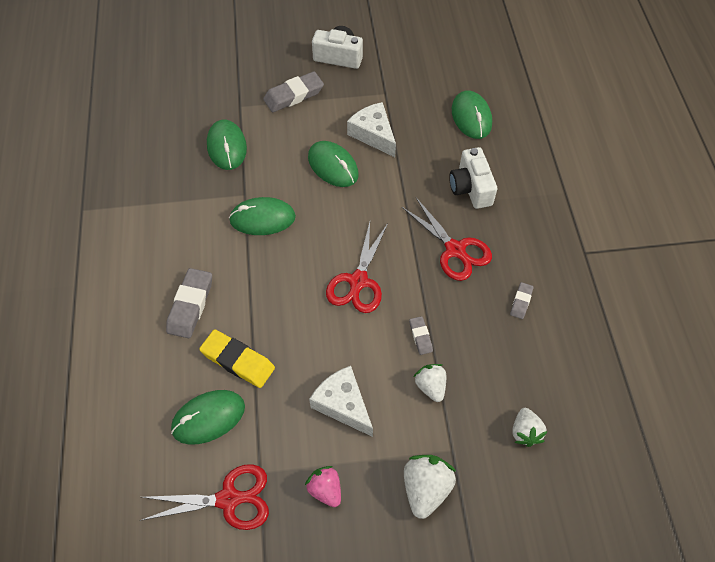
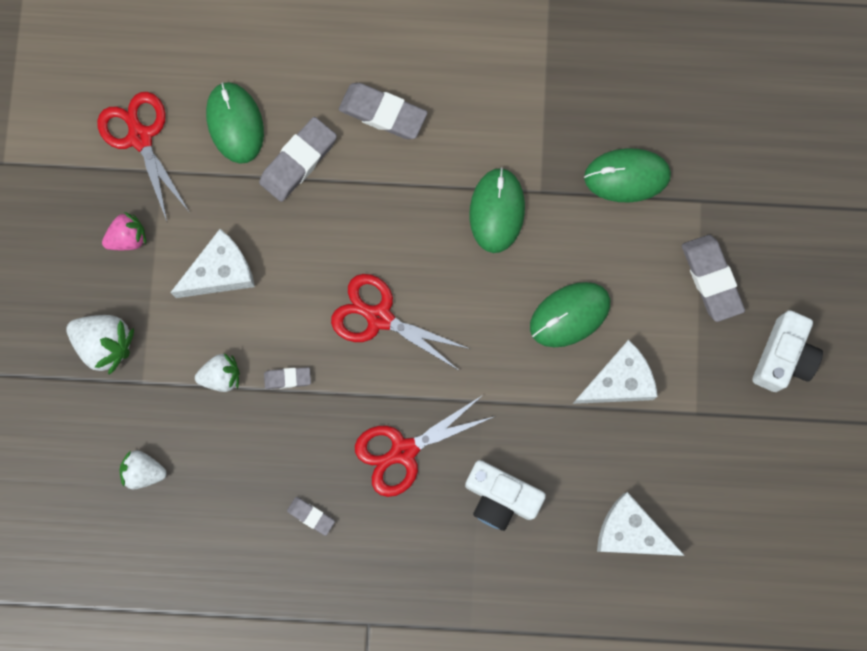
camera: 100 degrees right, 20 degrees up
(228, 499) = (140, 137): red scissors -> red scissors turned 150 degrees clockwise
(238, 361) = (298, 161): yellow eraser -> grey eraser
(470, 188) = (500, 497): white camera -> white camera turned 150 degrees counterclockwise
(471, 117) = (630, 532): green mouse -> white cheese

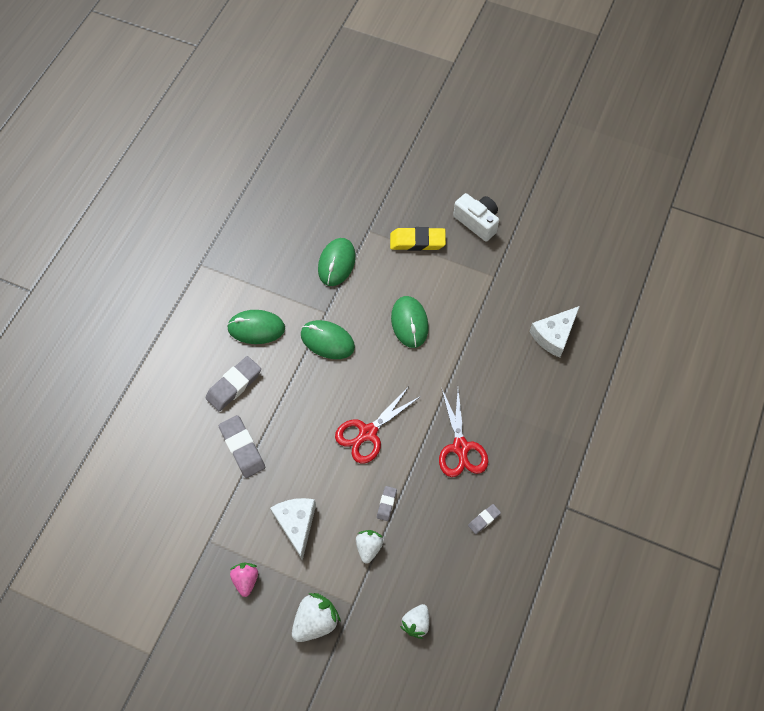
camera: 70 degrees left, 15 degrees down
(140, 137) = (177, 547): red scissors -> none
(235, 123) = (197, 480): green mouse -> green mouse (256, 328)
(500, 497) = (509, 400): white camera -> none
(619, 381) = (460, 310): white cheese -> none
(711, 279) = (417, 241): grey eraser -> yellow eraser

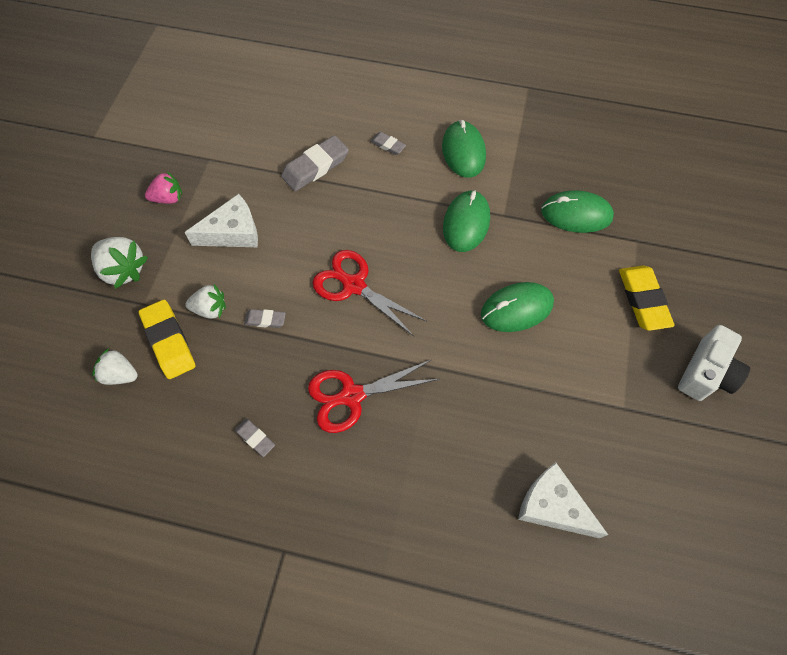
camera: 80 degrees right, 0 degrees up
(234, 385) = (388, 145): grey eraser -> grey eraser, size x0.53
(392, 582) = (169, 341): none -> yellow eraser

